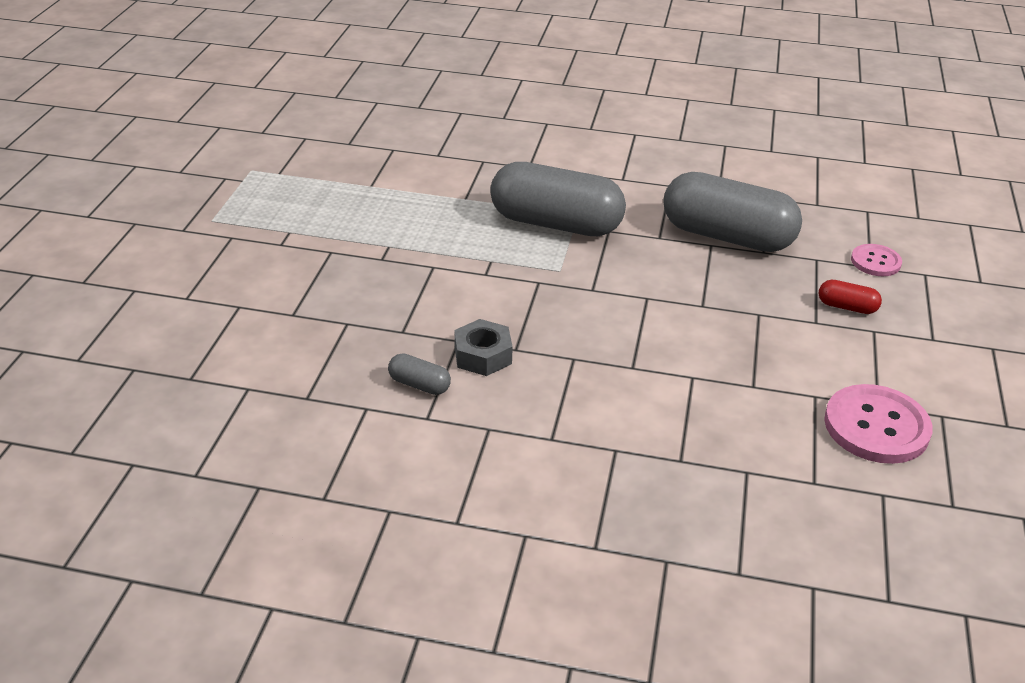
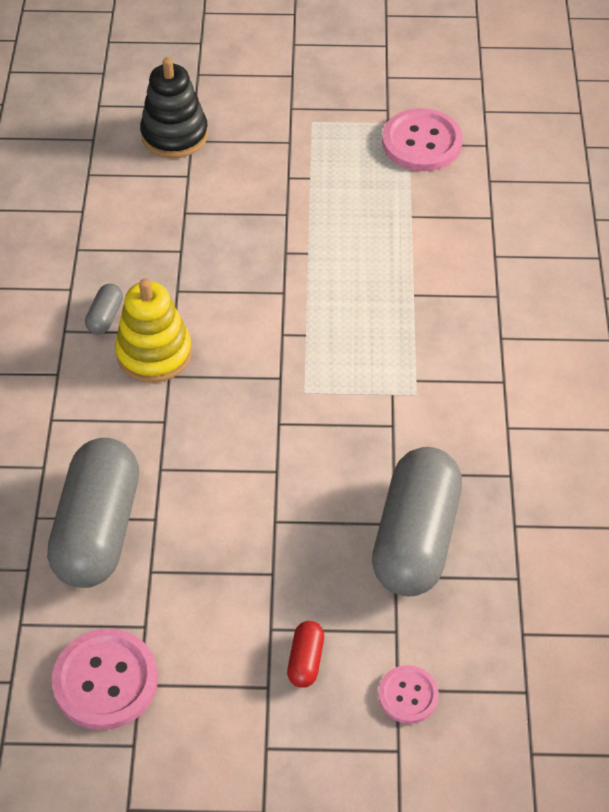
camera: 80 degrees right, 15 degrees up
(170, 308) = (174, 135): none -> black stacking toy
(281, 167) = (421, 142): none -> pink button
(483, 355) = (154, 353): grey nut -> yellow stacking toy
(556, 224) = (390, 377): grey capsule -> grey capsule (98, 529)

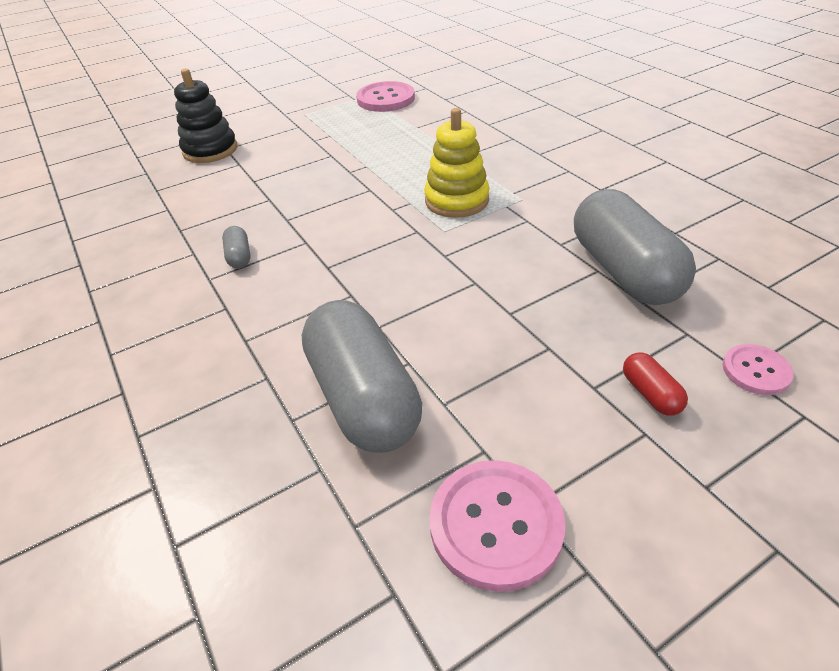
camera: 30 degrees left, 10 degrees down
(154, 353) = (302, 259): yellow stacking toy -> yellow stacking toy (456, 200)

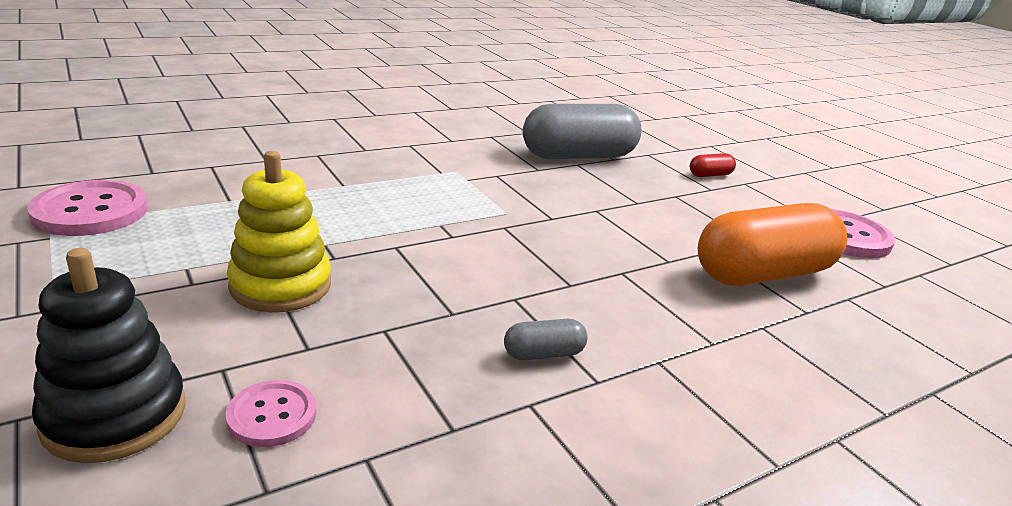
camera: 95 degrees left, 15 degrees down
(363, 397) = (763, 274): grey capsule -> orange capsule
(456, 200) = (446, 199): yellow stacking toy -> yellow stacking toy (281, 285)
(756, 371) = (678, 146): pink button -> pink button (272, 415)

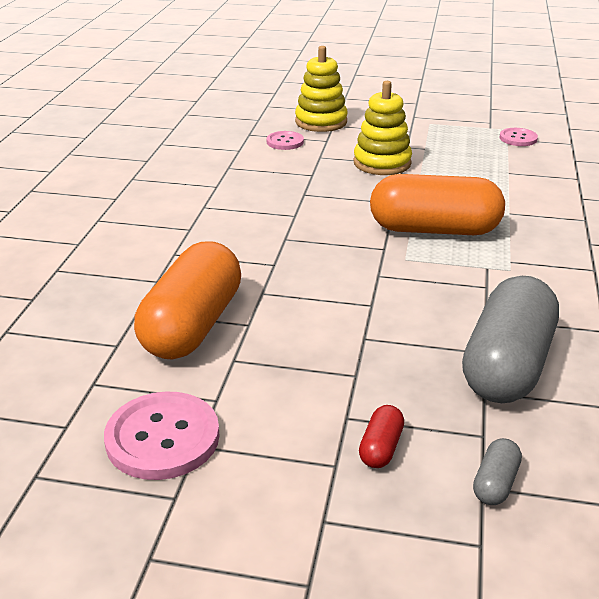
camera: 135 degrees right, 5 degrees up
(91, 211) = (518, 138): pink button -> pink button, size x0.57
(115, 415) = (321, 122): black stacking toy -> yellow stacking toy
(431, 212) = (434, 229): none -> orange capsule
(543, 354) = (240, 202): grey capsule -> grey capsule (495, 483)

